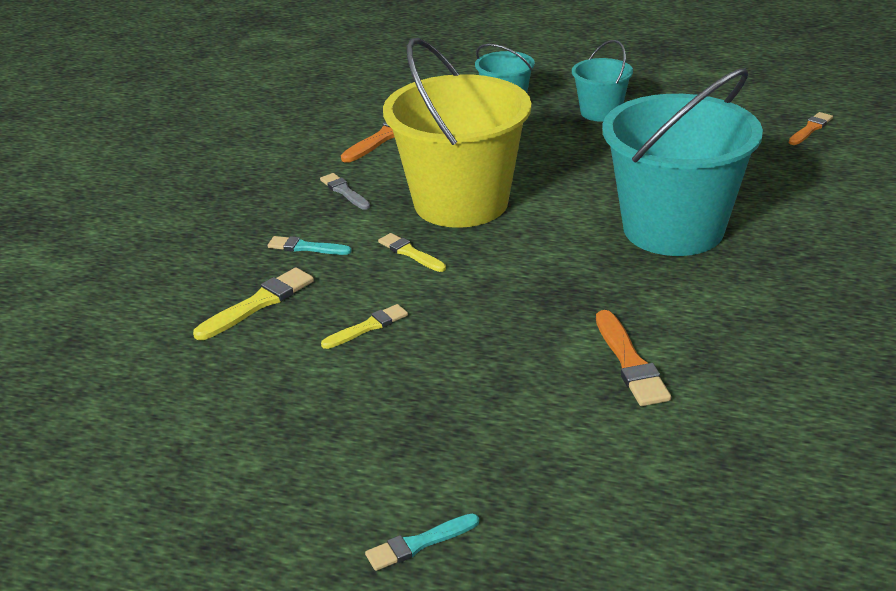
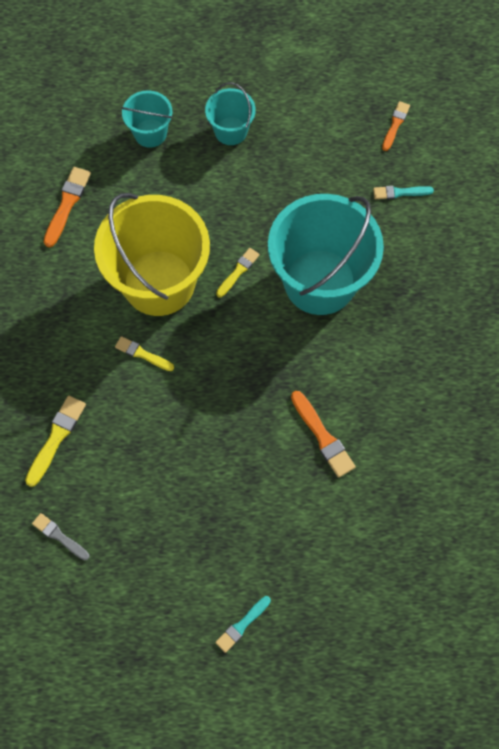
camera: 20 degrees left, 35 degrees up
(306, 247) = (63, 365): turquoise brush -> turquoise brush (400, 192)
(344, 191) = (64, 287): grey brush -> grey brush (59, 536)
(368, 327) = (142, 444): yellow brush -> yellow brush (238, 271)

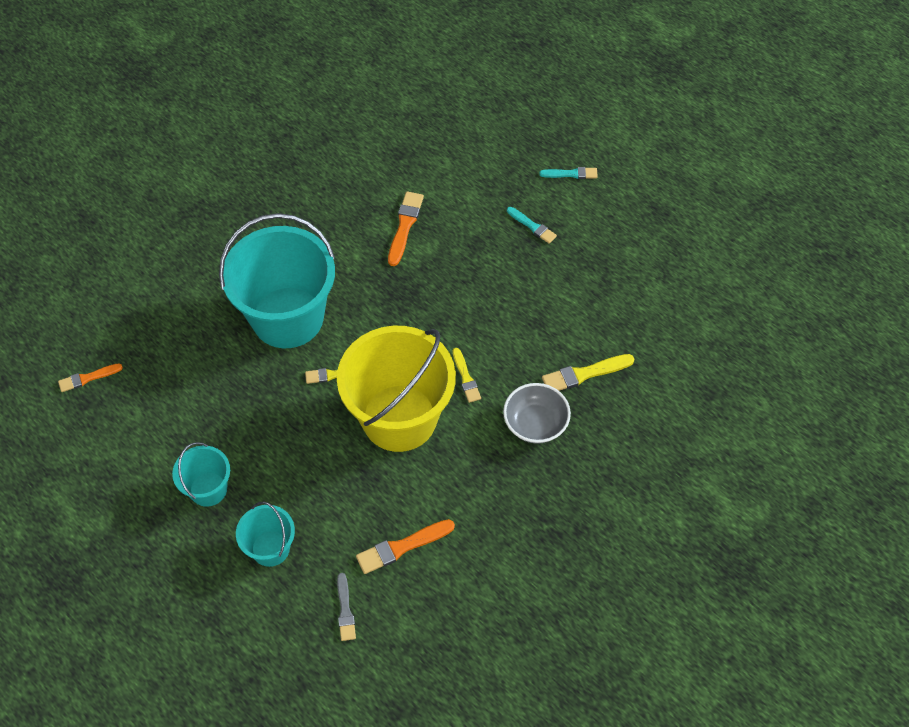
camera: 135 degrees left, 10 degrees down
(57, 365) = (535, 423): none -> grey bowl
(59, 536) = (640, 311): grey brush -> grey brush (345, 610)
(400, 192) = (154, 327): turquoise brush -> turquoise brush (532, 226)

